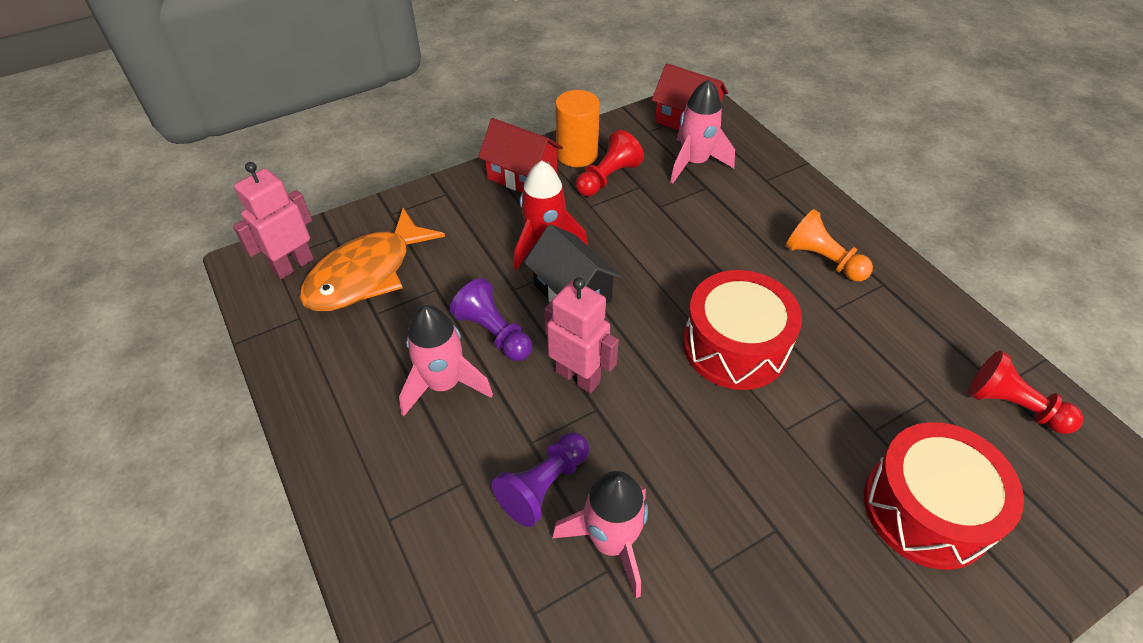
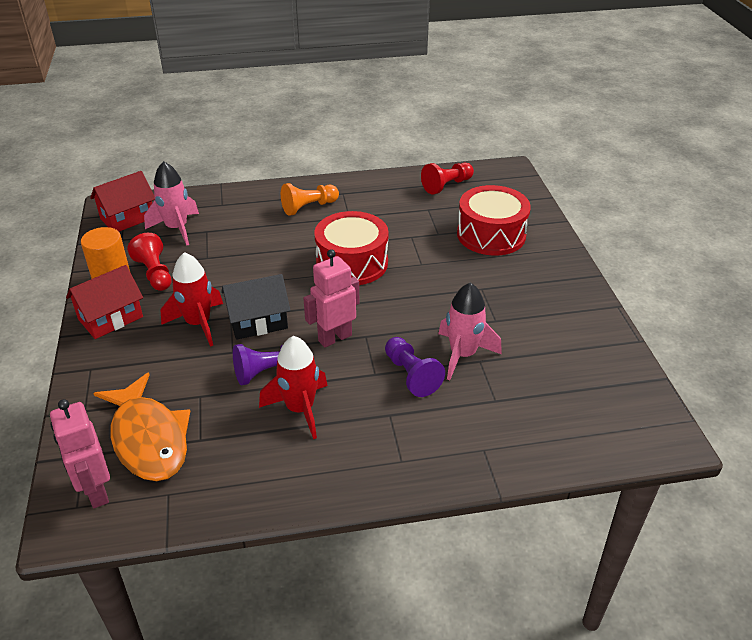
camera: 70 degrees left, 10 degrees down
(443, 384) = (300, 409): pink rocket -> red rocket

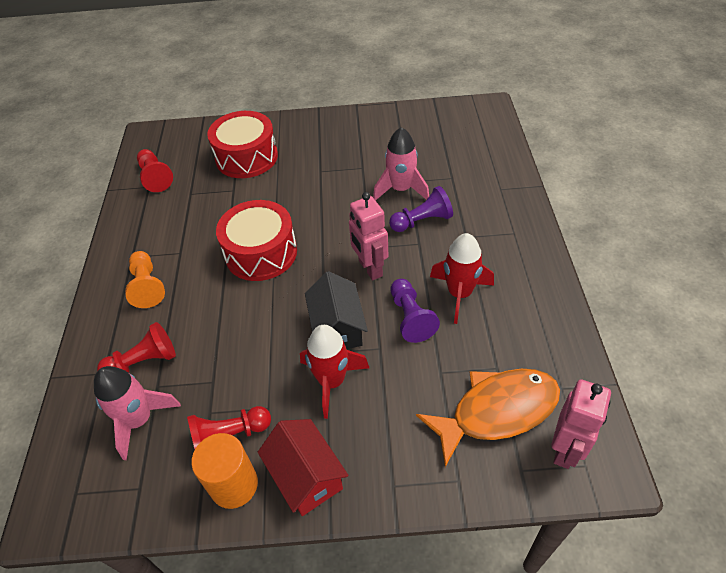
camera: 80 degrees left, 10 degrees up
(96, 491) = (565, 449): pink robot -> pink robot turned 45 degrees counterclockwise
(127, 218) = (89, 487): red house -> none
(230, 220) = (144, 361): none -> red pawn

